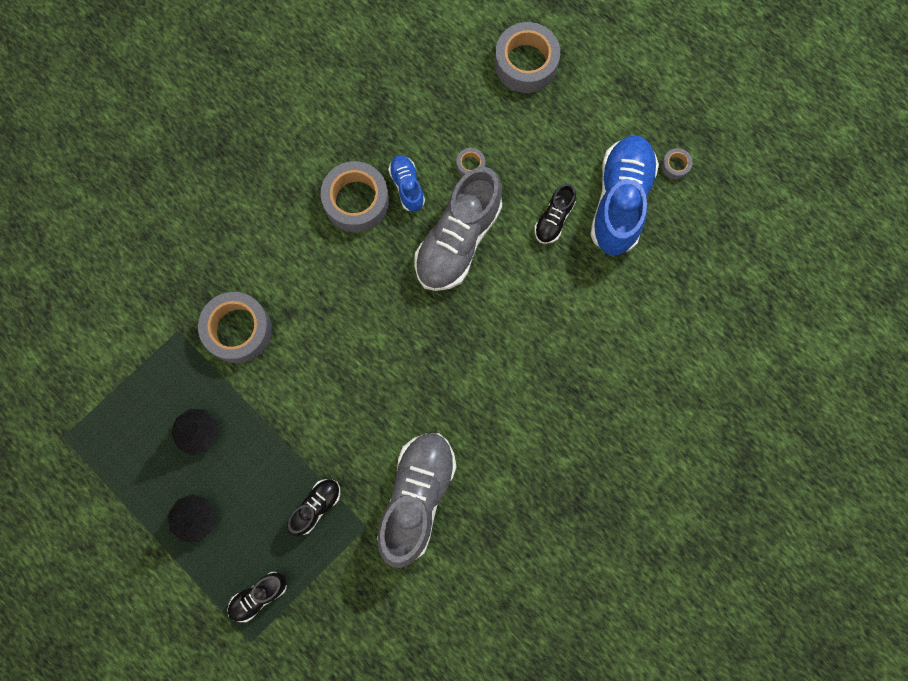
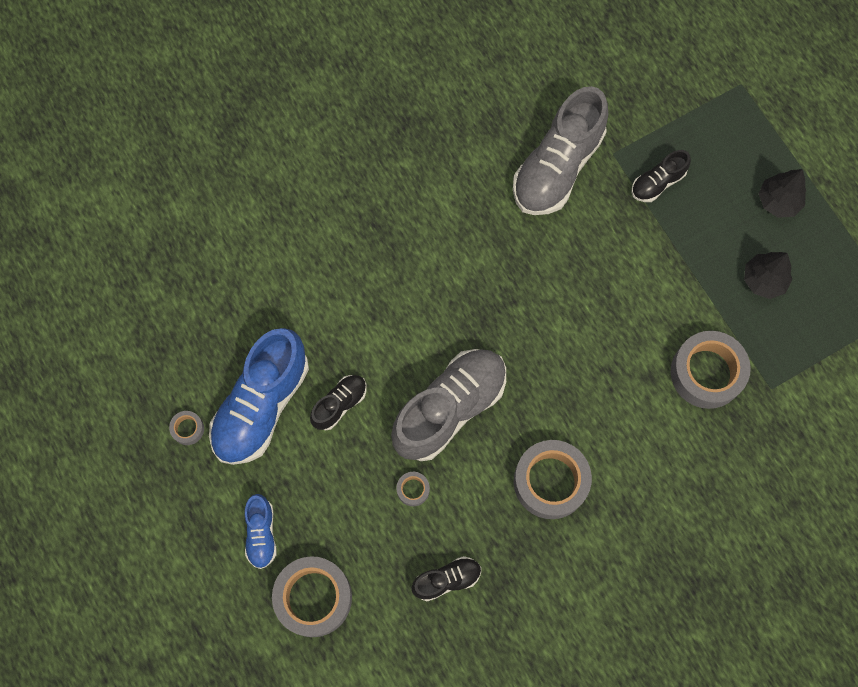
camera: 165 degrees left, 5 degrees down
(259, 596) = (727, 119): black shoe -> black shoe (447, 579)
(407, 186) = (490, 483): blue shoe -> blue shoe (261, 533)

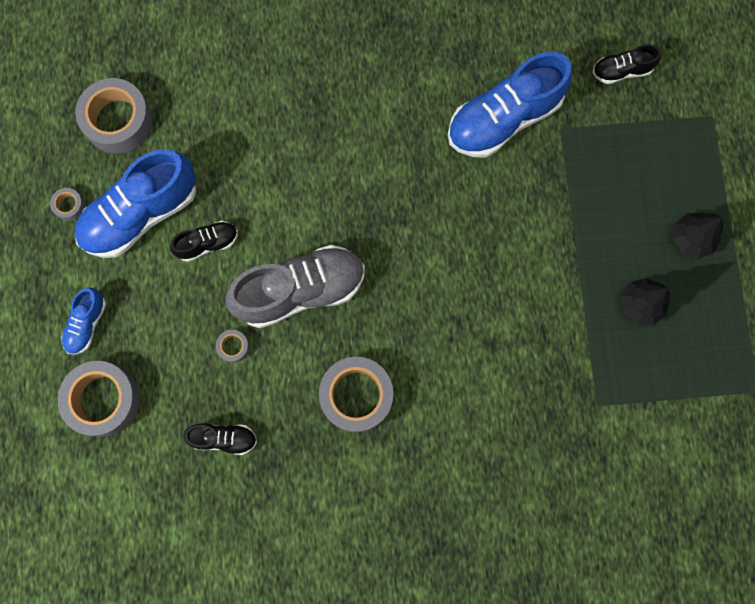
camera: 25 degrees right, 5 degrees up
(557, 167) = (503, 119): grey shoe -> blue shoe
(657, 183) = (588, 173): black shoe -> black shoe (621, 71)
(706, 373) = (545, 364): grey tape -> grey tape (118, 121)

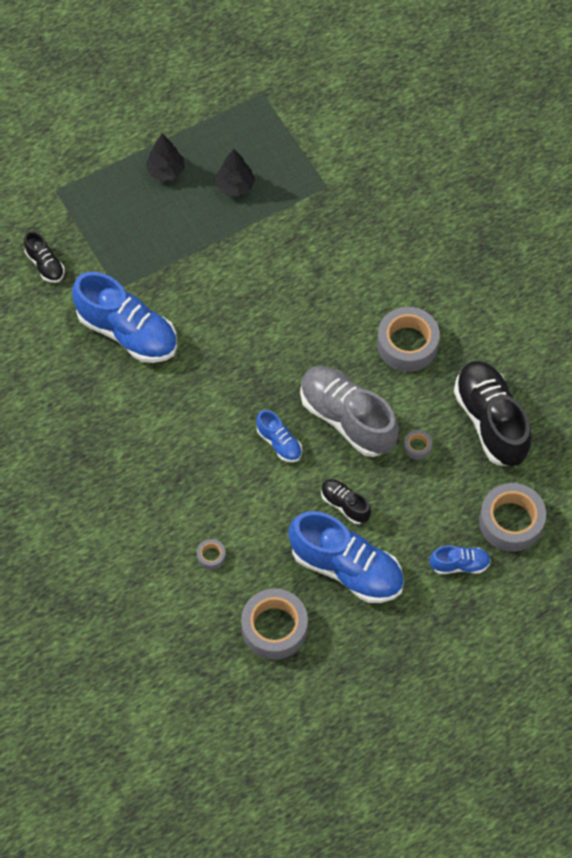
camera: 115 degrees left, 15 degrees down
(69, 206) = (369, 629): grey tape -> grey tape (211, 556)
(224, 438) = (490, 421): black shoe -> black shoe, size x2.03
(307, 211) = (279, 443): none -> blue shoe

